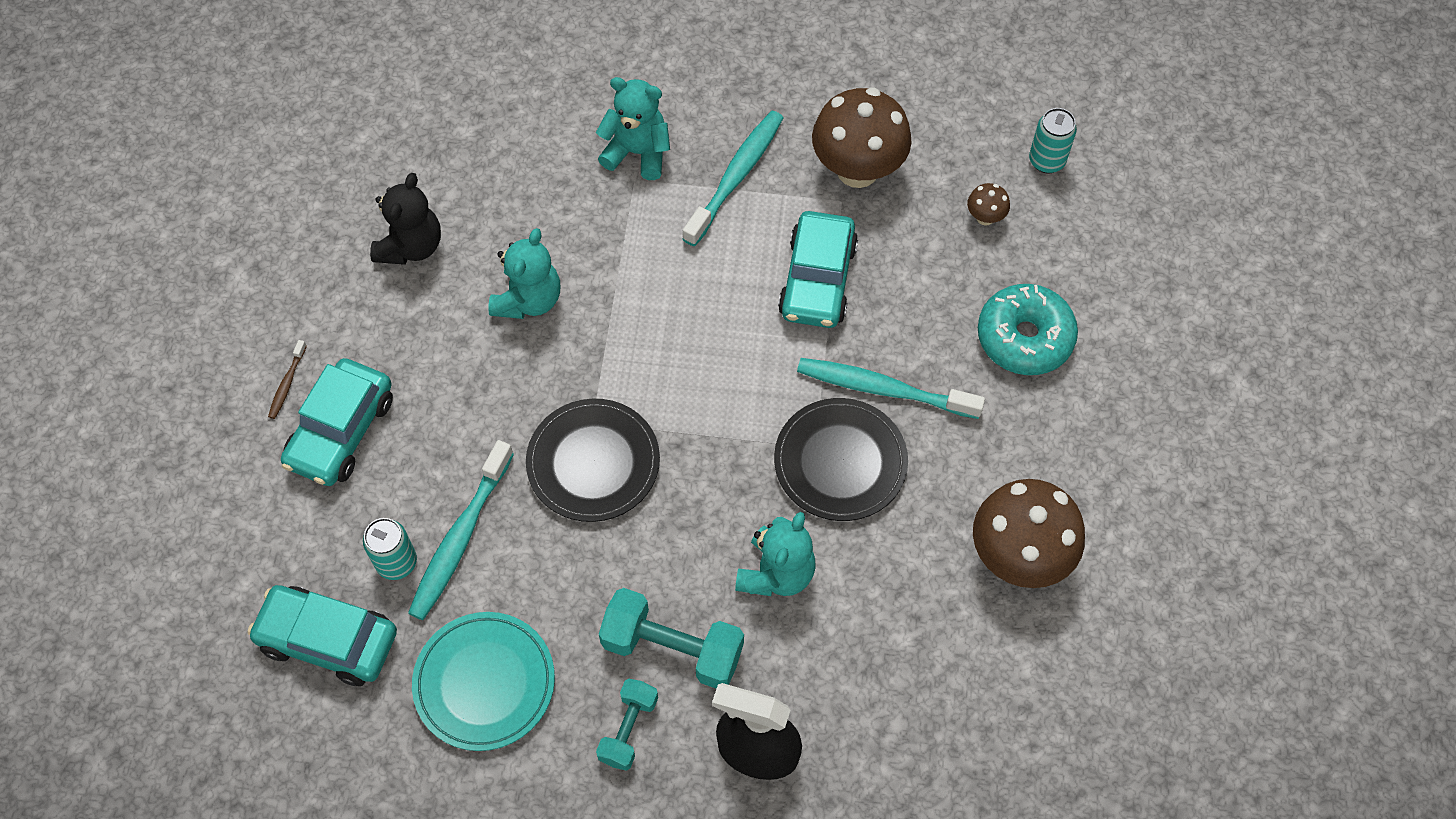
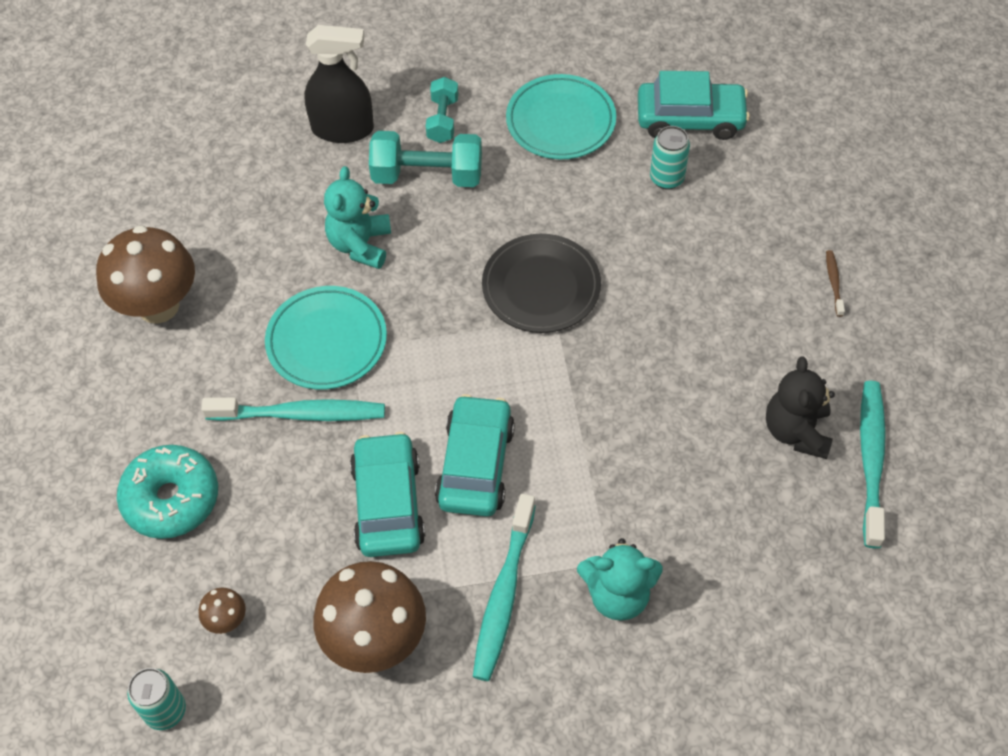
camera: 165 degrees right, 5 degrees down
(341, 431) = (765, 258): turquoise car -> turquoise car (475, 465)
(460, 538) = (625, 207): turquoise toothbrush -> turquoise toothbrush (871, 460)
(528, 299) = (660, 410): turquoise teddy bear -> none
(840, 462) = (327, 341): black plate -> turquoise plate

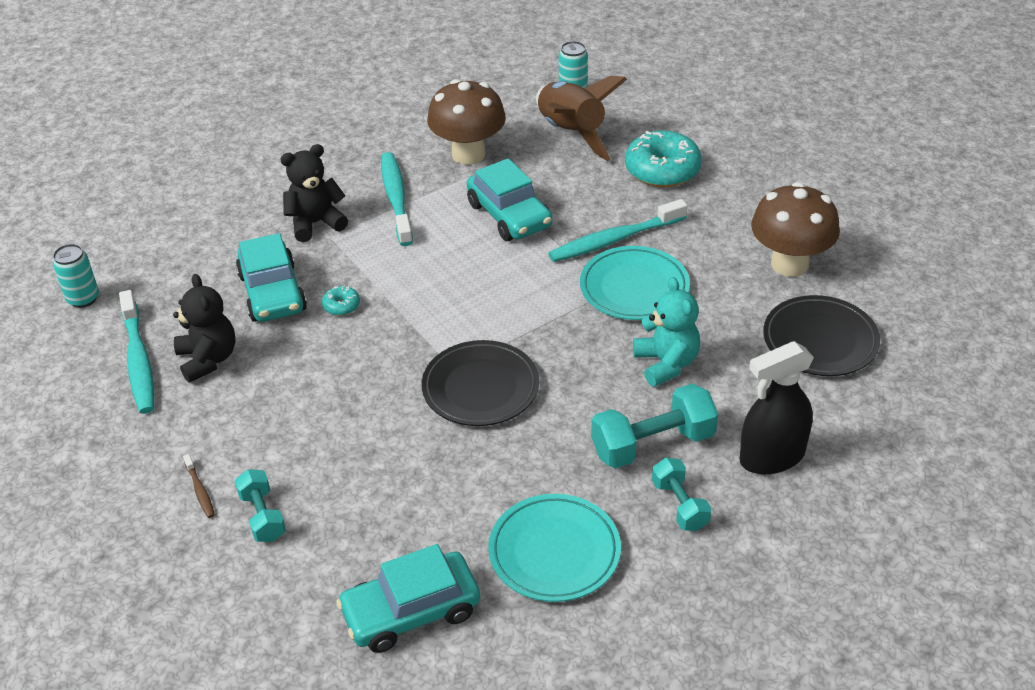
camera: 155 degrees right, 15 degrees down
(210, 213) = (820, 341): none -> black plate
(227, 620) = (571, 133): brown mushroom -> brown rocket
(475, 465) = (460, 255): turquoise car -> turquoise car (272, 293)
(617, 594) = (315, 223): turquoise teddy bear -> black teddy bear
(634, 446) = (341, 306): none -> turquoise donut
(666, 178) = (408, 532): turquoise can -> turquoise can (83, 298)
(784, 237) = (262, 516): none -> turquoise dumbbell

